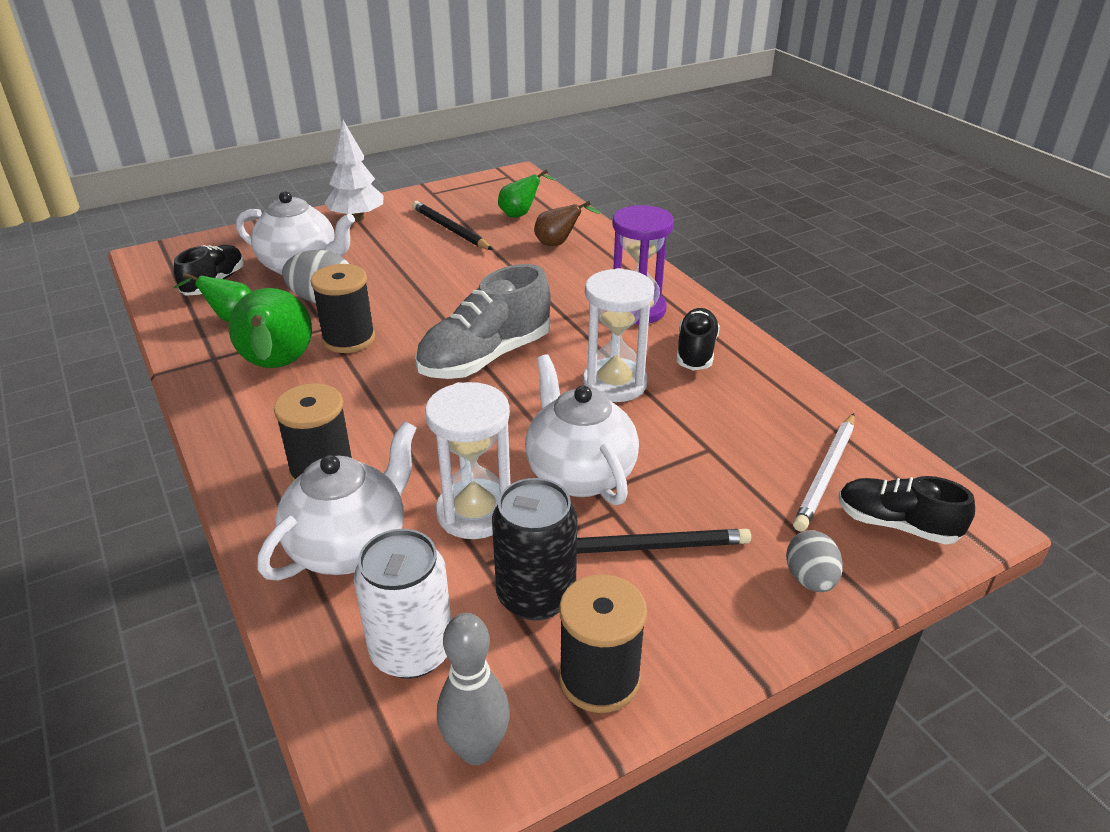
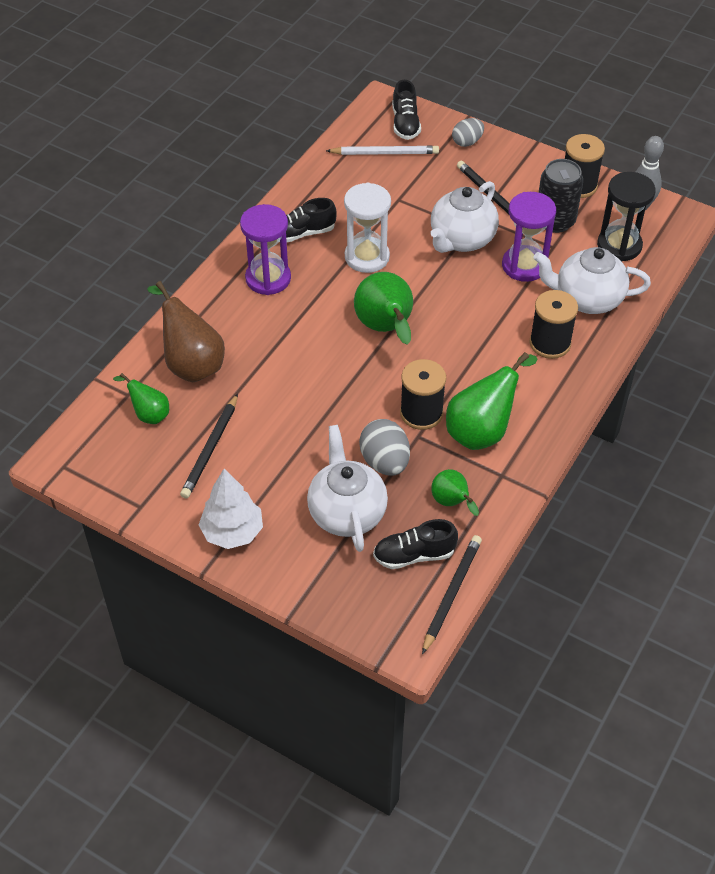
camera: 120 degrees left, 15 degrees up
(153, 287) = (451, 594): none -> black pencil
(412, 651) = (619, 245): white can -> black hourglass
(475, 512) = (524, 266): white hourglass -> purple hourglass
(485, 357) = (386, 329): grey shoe -> green pear
(558, 243) = (191, 363): brown pear -> brown pear, size x1.77

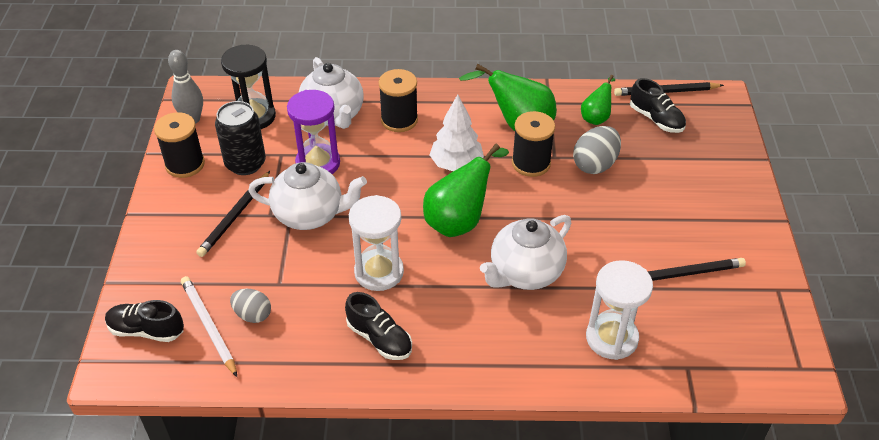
camera: 120 degrees left, 5 degrees down
(149, 414) = (692, 337): green pear -> none
(191, 363) = (611, 338): brown pear -> white hourglass
(232, 532) = (739, 220): white tree -> white tree (456, 164)
(268, 278) = (462, 335): purple hourglass -> none
(346, 512) = (658, 166): white teapot -> white teapot (525, 273)
(405, 124) = (146, 330): black shoe -> black shoe turned 135 degrees counterclockwise
(467, 142) = (155, 266): grey egg -> grey egg (253, 315)

